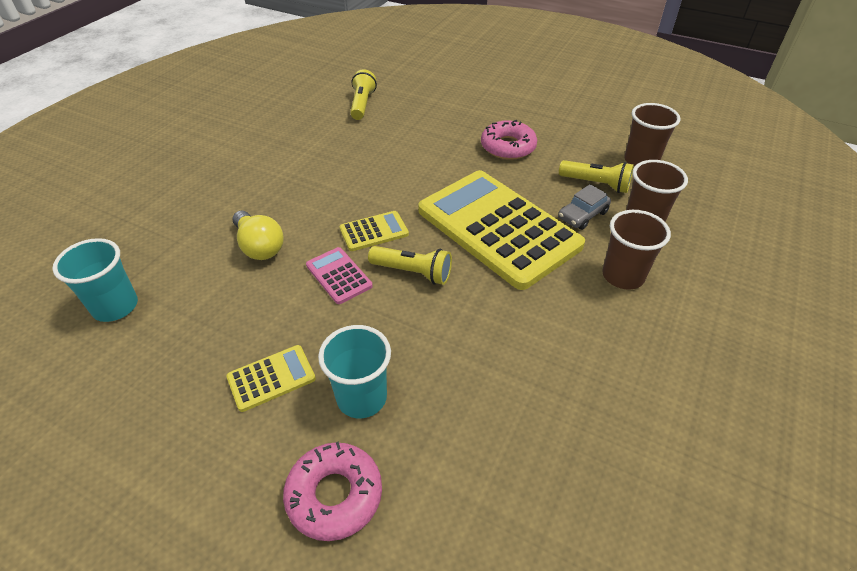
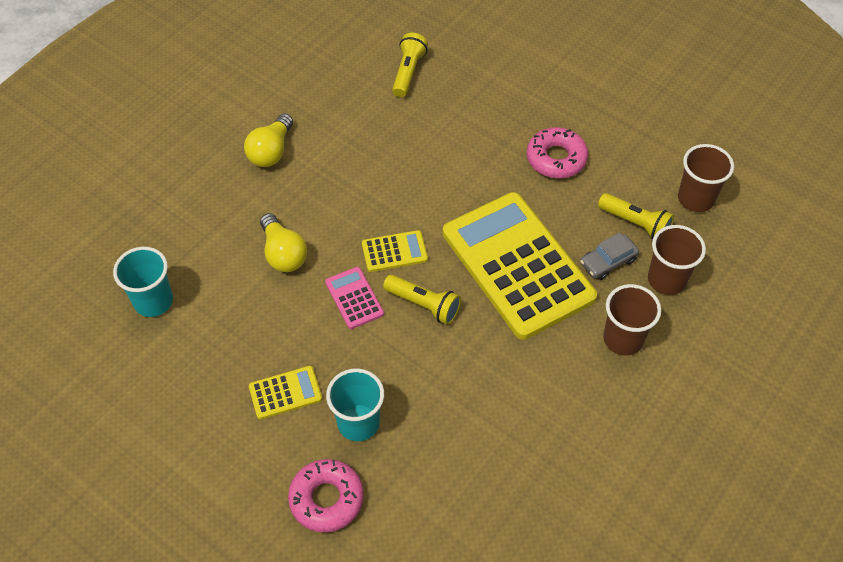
camera: 10 degrees right, 10 degrees up
(242, 169) = (271, 151): none -> yellow light bulb

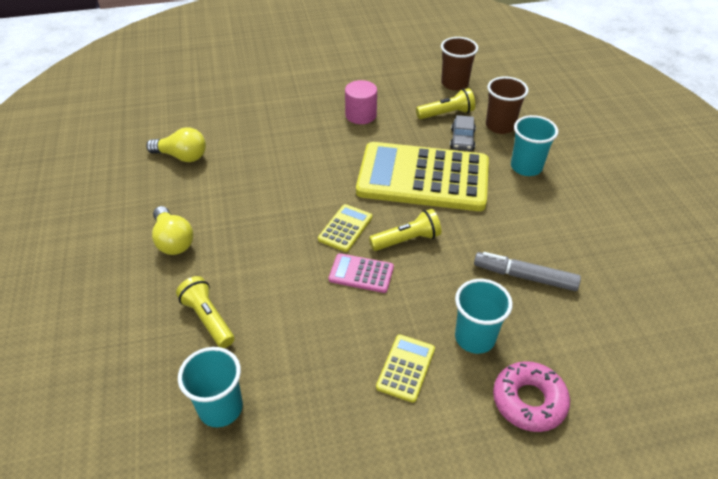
camera: 50 degrees left, 10 degrees down
(283, 253) = (275, 290): yellow light bulb -> yellow light bulb (182, 156)
(408, 72) = (206, 134): yellow flashlight -> yellow flashlight (208, 319)
(465, 421) = (524, 276): none -> grey marker
(556, 158) = (361, 115): pink donut -> pink cylinder
(623, 339) = (526, 167): brown cup -> turquoise cup

